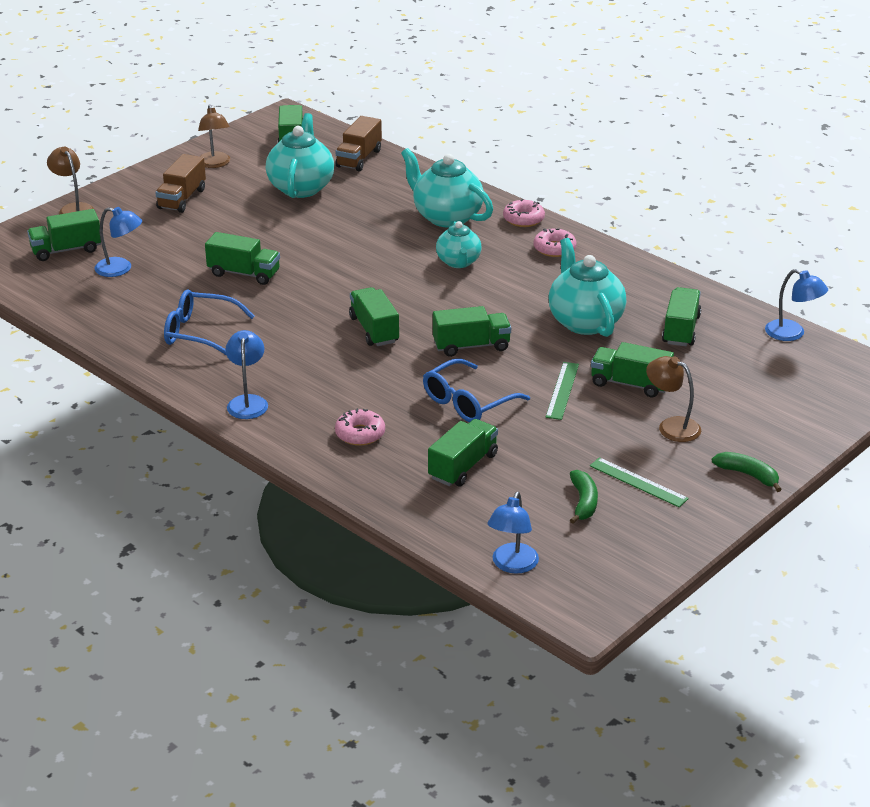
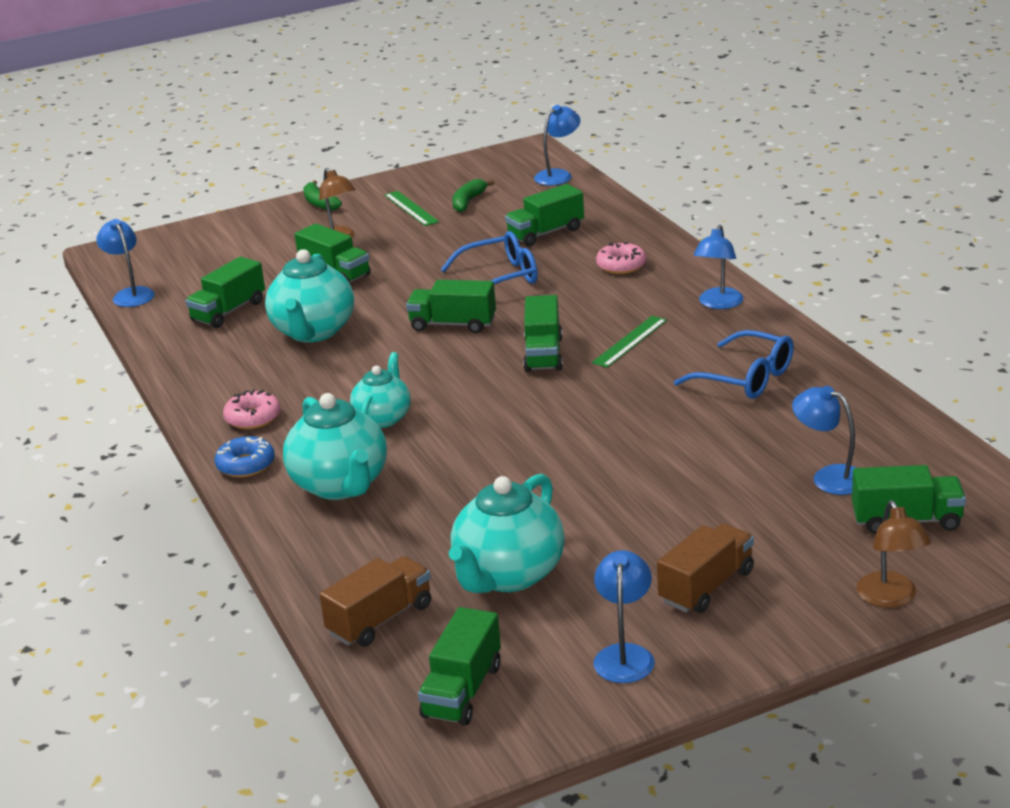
camera: 155 degrees left, 5 degrees down
(215, 164) = (624, 655): brown lamp -> blue lamp
(244, 273) = (662, 444): green truck -> none
(523, 219) = (246, 465): pink donut -> blue donut
(562, 390) = (403, 276): green ruler -> green ruler (630, 341)

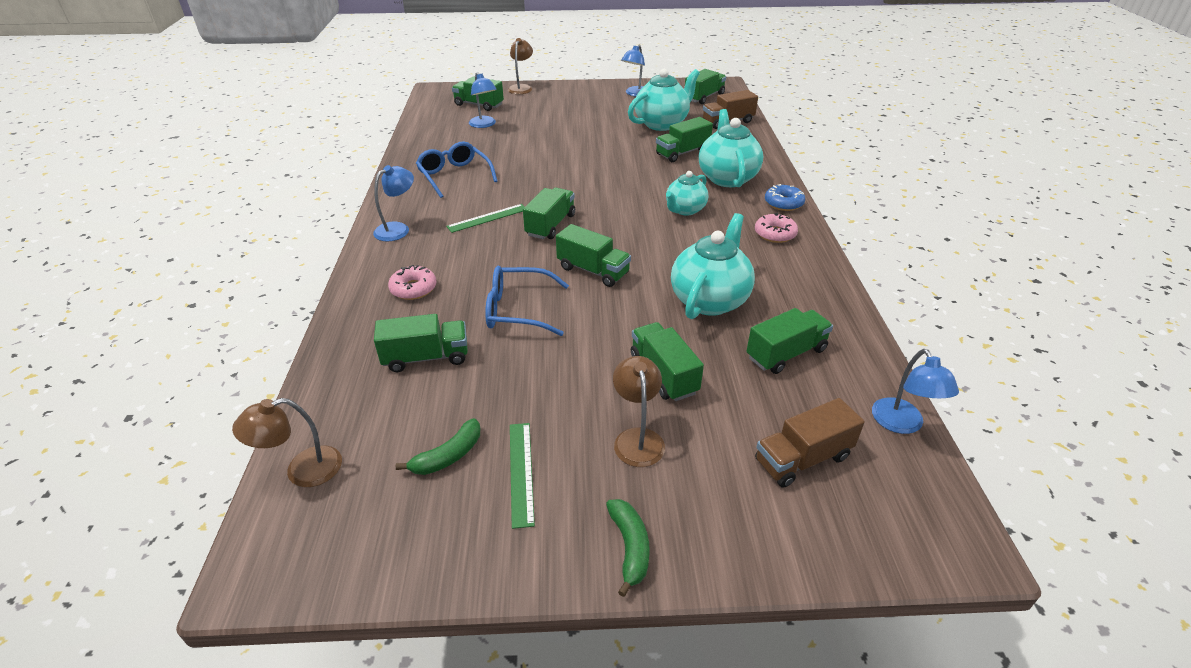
camera: 160 degrees left, 10 degrees up
(434, 515) = (682, 153): none -> green truck
(558, 175) = (302, 470): blue lamp -> brown lamp
(706, 586) = (583, 104): brown truck -> brown truck (802, 459)

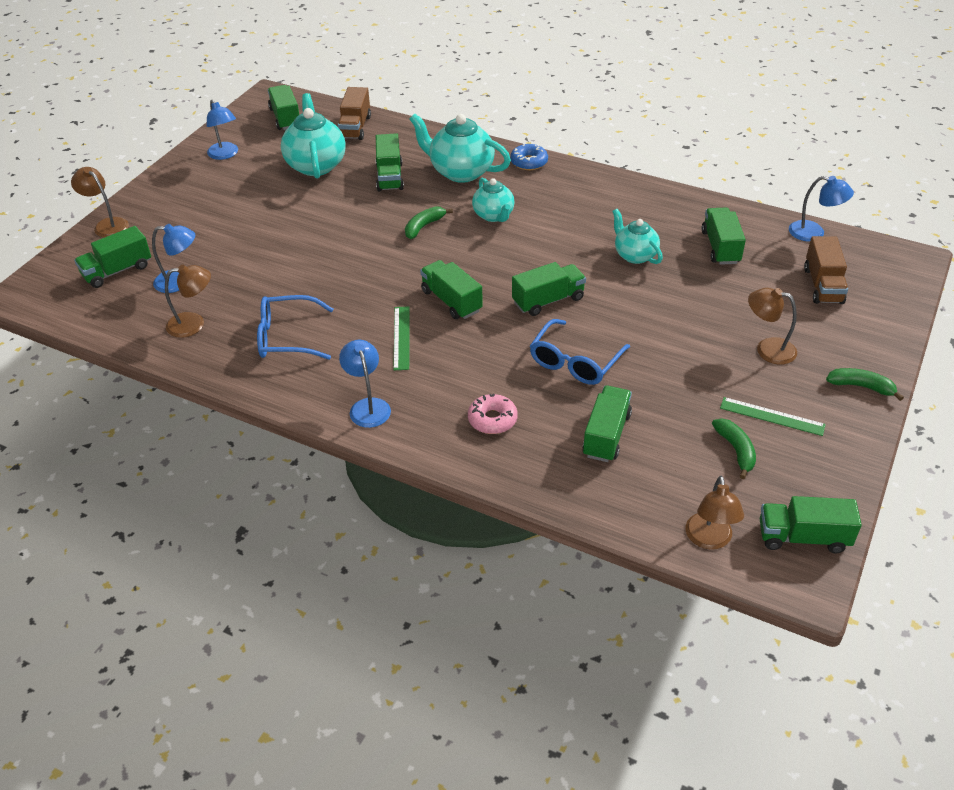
camera: 60 degrees left, 5 degrees up
(445, 142) = (194, 324): none -> brown lamp
(635, 185) = (424, 226): none -> green banana
(663, 374) = (708, 312): green truck -> green truck (803, 537)
(709, 300) = (635, 255): turquoise teapot -> turquoise teapot, size x0.62
(775, 234) = (570, 186): pink donut -> none

